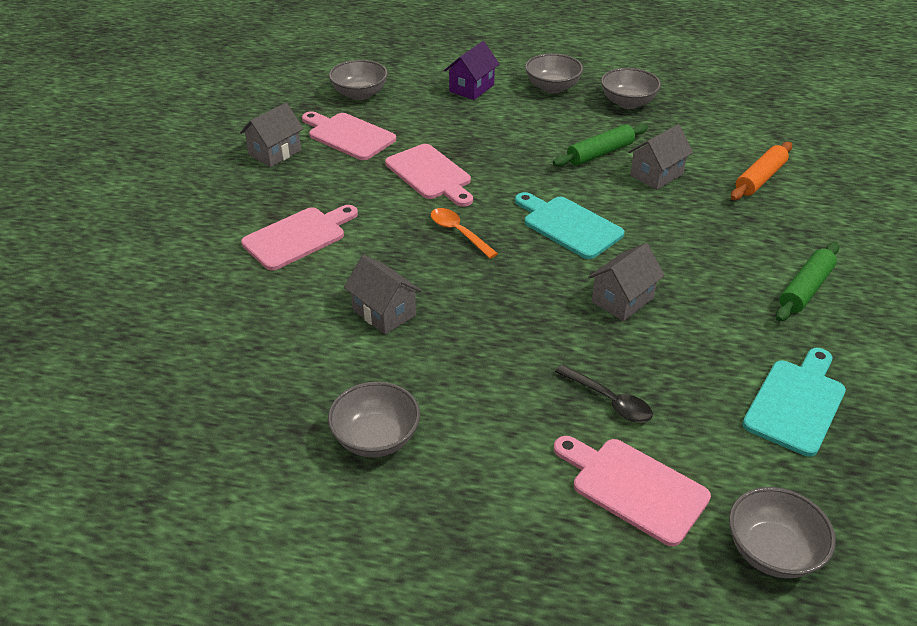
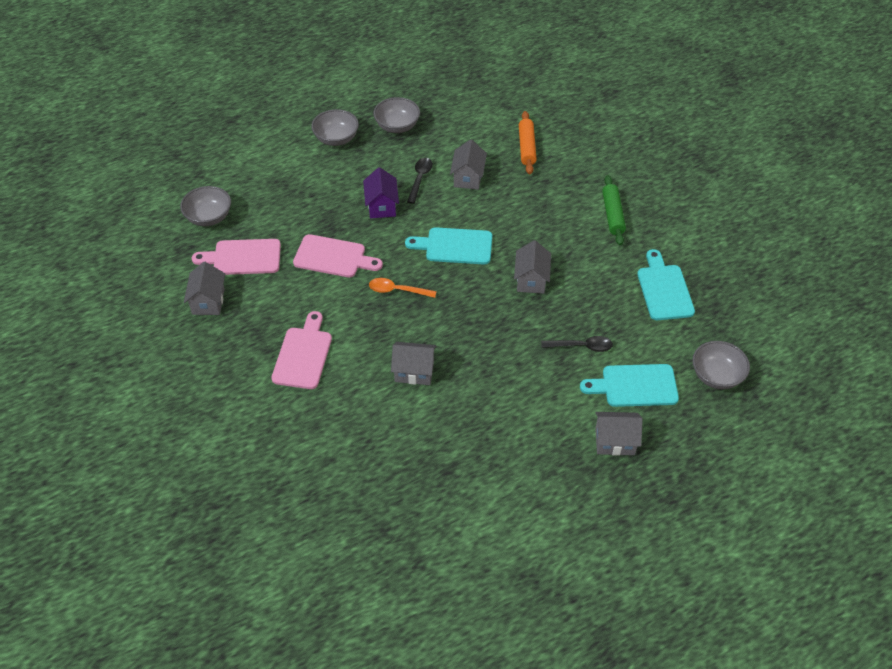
camera: 40 degrees left, 10 degrees up
(376, 438) = (492, 447): grey bowl -> none
(471, 88) = (282, 169): purple house -> purple house (381, 206)
(532, 534) = (615, 441): none -> grey house
(600, 153) = (420, 179): green rolling pin -> black spoon
(634, 487) = (635, 386): pink cutting board -> turquoise cutting board

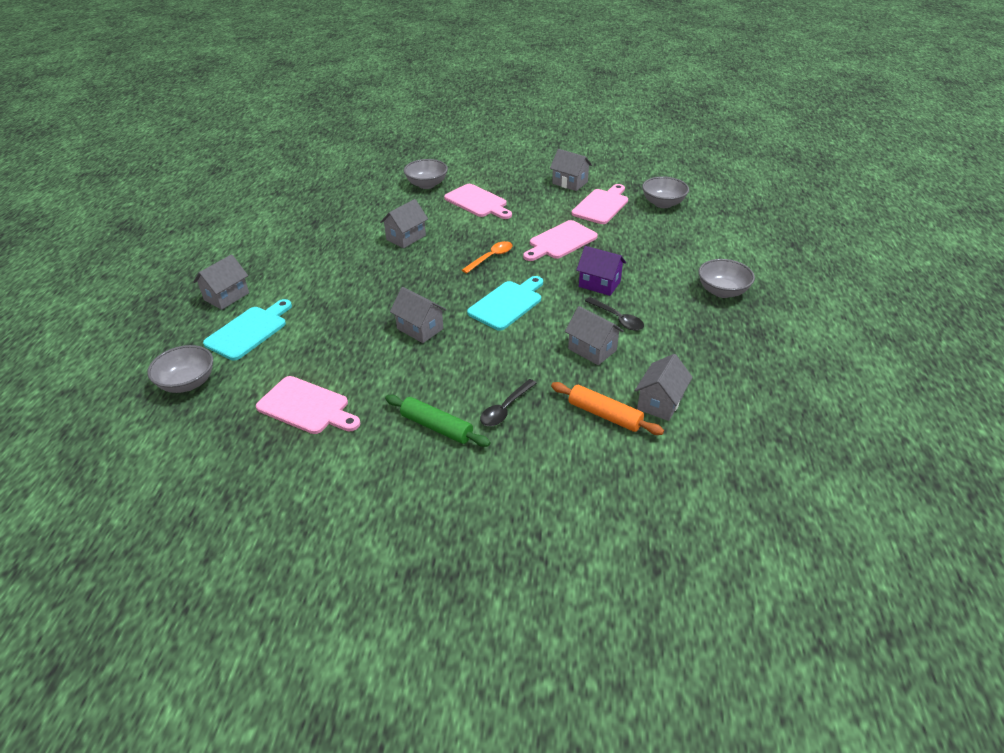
camera: 125 degrees right, 10 degrees down
(397, 126) = (715, 335): grey bowl -> grey bowl (427, 184)
(492, 129) = (660, 402): none -> grey house
(581, 346) = (320, 322): black spoon -> black spoon (505, 409)
(664, 289) = (306, 407): turquoise cutting board -> pink cutting board

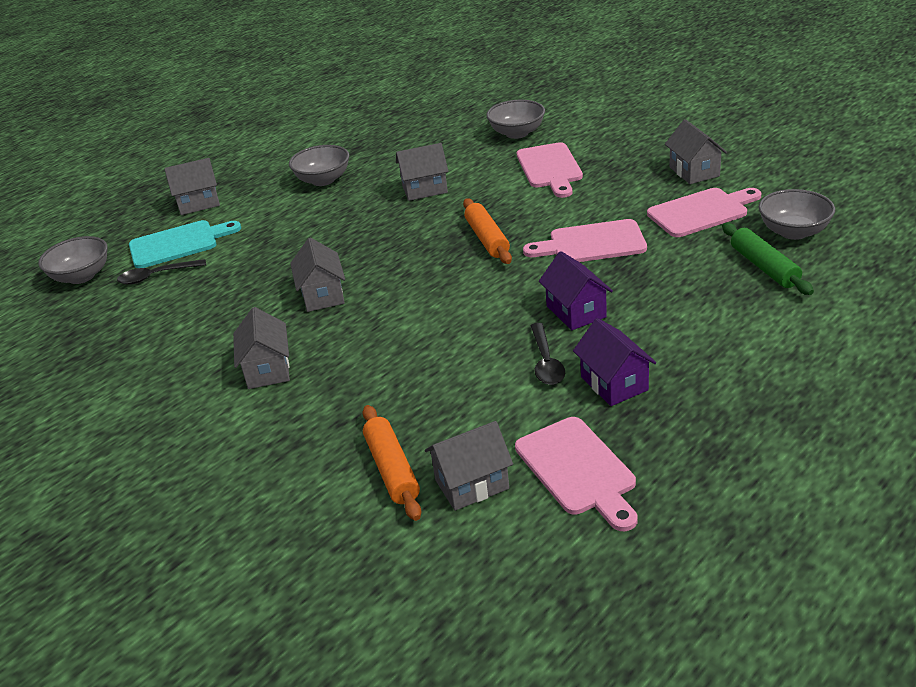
camera: 40 degrees right, 5 degrees down
(306, 407) = (139, 336): pink cutting board -> pink cutting board (578, 470)
(436, 427) = (218, 405): green rolling pin -> green rolling pin (764, 267)
(491, 257) = (487, 239): orange spoon -> orange rolling pin
(505, 409) = (301, 415): black spoon -> black spoon (156, 276)
(507, 304) = (441, 299): turquoise cutting board -> none
(592, 349) = (471, 388): grey house -> grey house (267, 369)
(668, 317) = (614, 383): none -> purple house
(722, 291) = (731, 377): grey bowl -> grey bowl (323, 180)

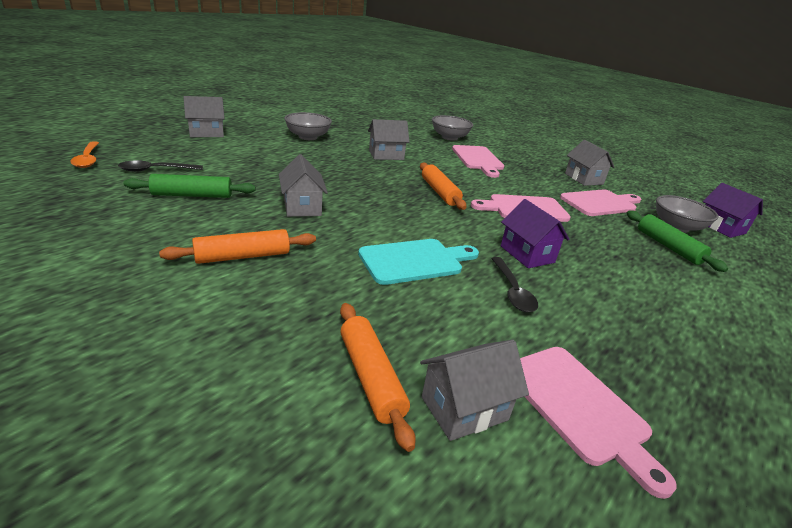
camera: 10 degrees left, 5 degrees down
(81, 276) = (88, 159): grey bowl -> orange spoon
(178, 244) = (182, 153): turquoise cutting board -> turquoise cutting board (415, 261)
(203, 303) = (192, 195): none -> green rolling pin
(267, 369) = (243, 256): grey house -> orange rolling pin
(614, 383) = (583, 320): purple house -> purple house (721, 227)

